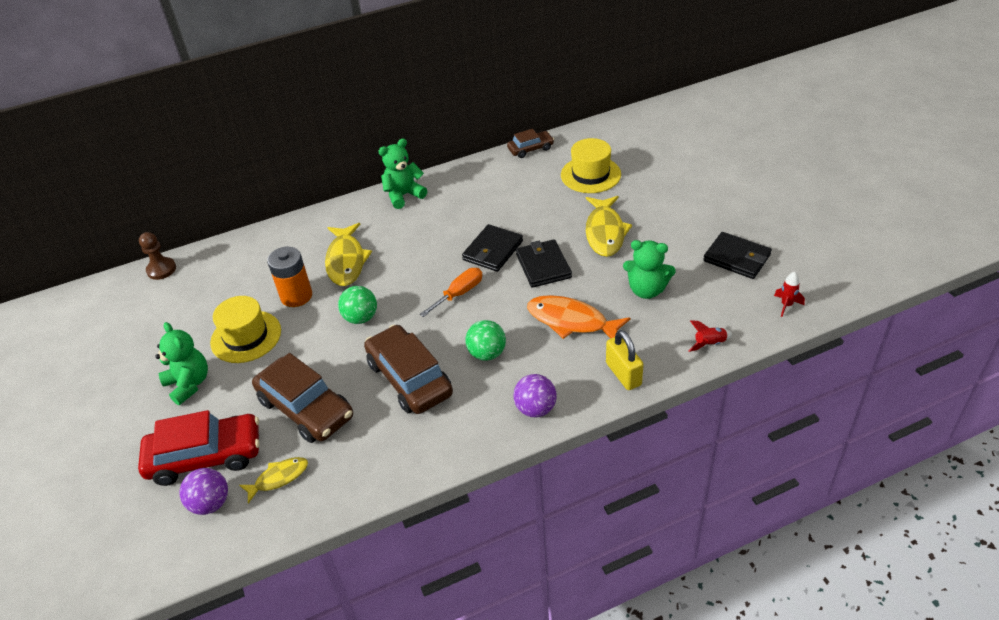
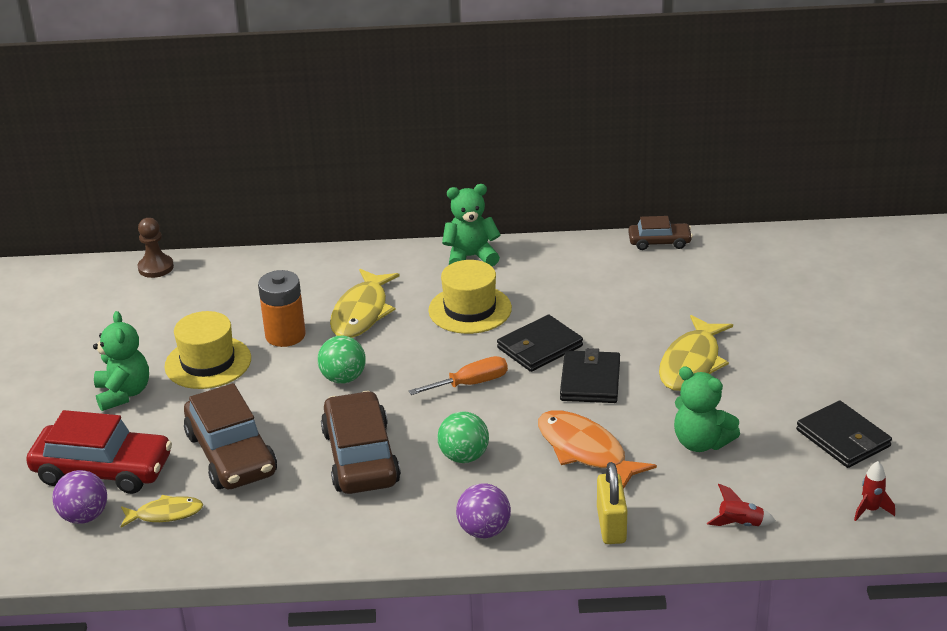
camera: 20 degrees right, 10 degrees down
(590, 175) = (717, 292): yellow hat -> yellow hat (470, 309)

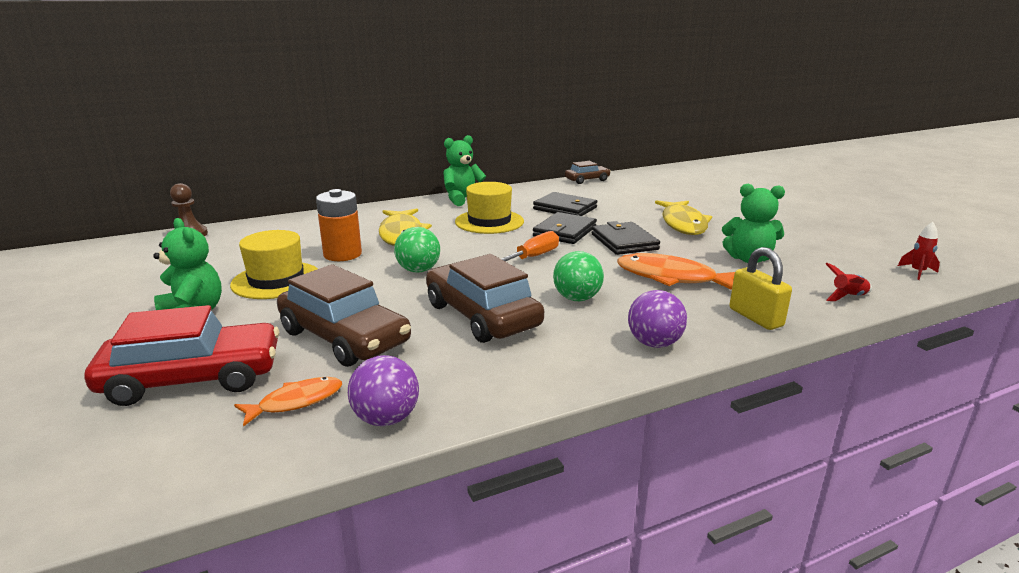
camera: 25 degrees left, 10 degrees down
(84, 516) = (185, 427): purple ball -> purple ball (386, 419)
(165, 514) = (296, 402): yellow fish -> orange fish
(843, 438) = (836, 242): black wallet -> black wallet (565, 208)

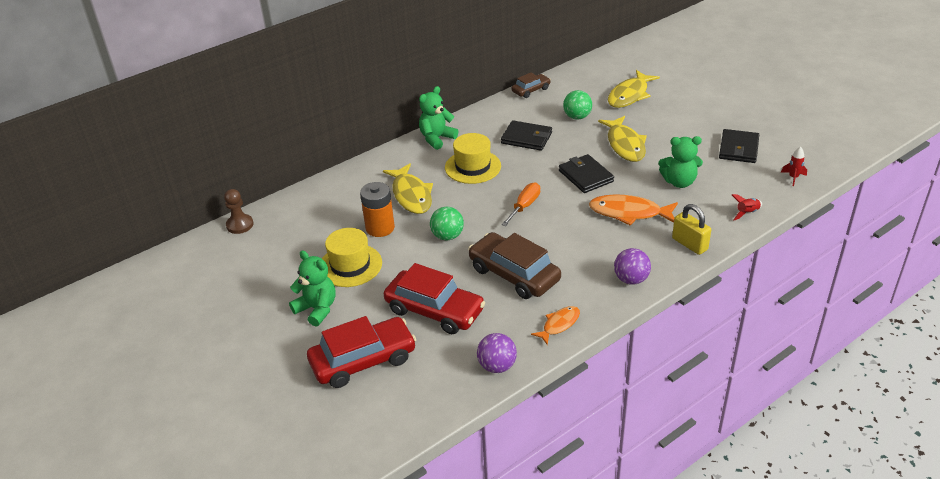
camera: 10 degrees left, 15 degrees up
(296, 402) = (438, 365): orange fish -> orange fish (559, 324)
(344, 337) = (434, 310): brown car -> red car
(565, 232) = (537, 170): black wallet -> black wallet (738, 149)
(577, 298) = (571, 246): green ball -> green ball (577, 117)
(699, 192) = (629, 95): none -> yellow fish

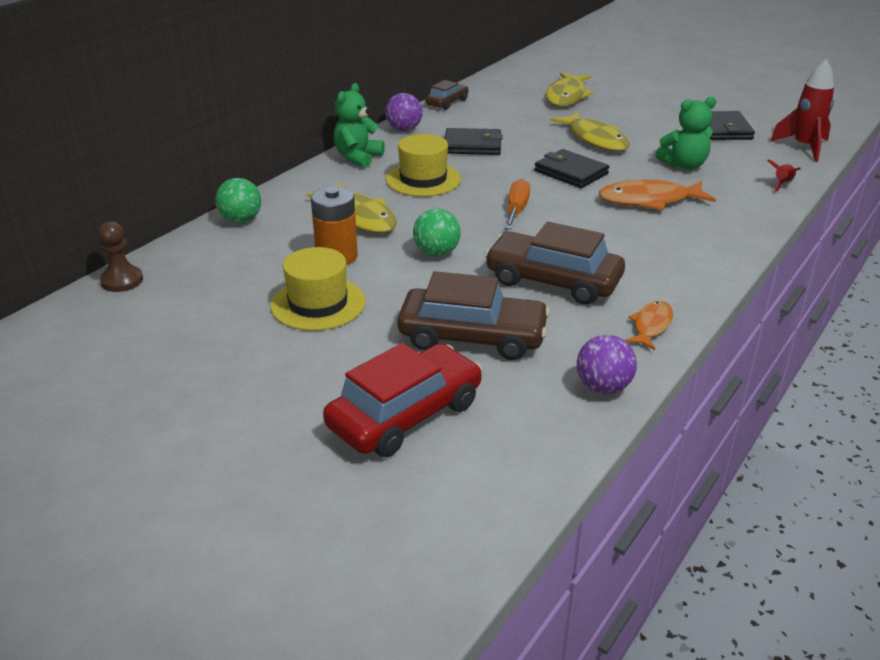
camera: 20 degrees left, 5 degrees down
(317, 309) = (297, 363): green teddy bear -> none
(434, 310) = (472, 337): red car -> brown car
(577, 117) = (520, 120): green ball -> green ball (241, 220)
(631, 279) = (703, 264): purple ball -> purple ball (404, 129)
(689, 244) = (743, 221): yellow padlock -> none
(793, 178) = (804, 147): red rocket -> red rocket, size x1.98

